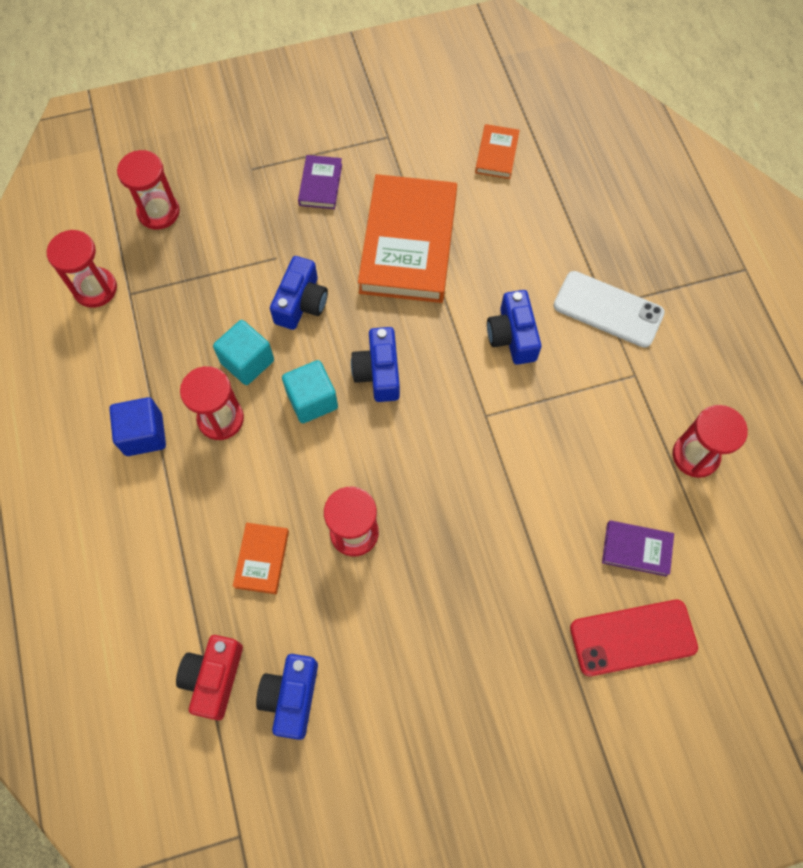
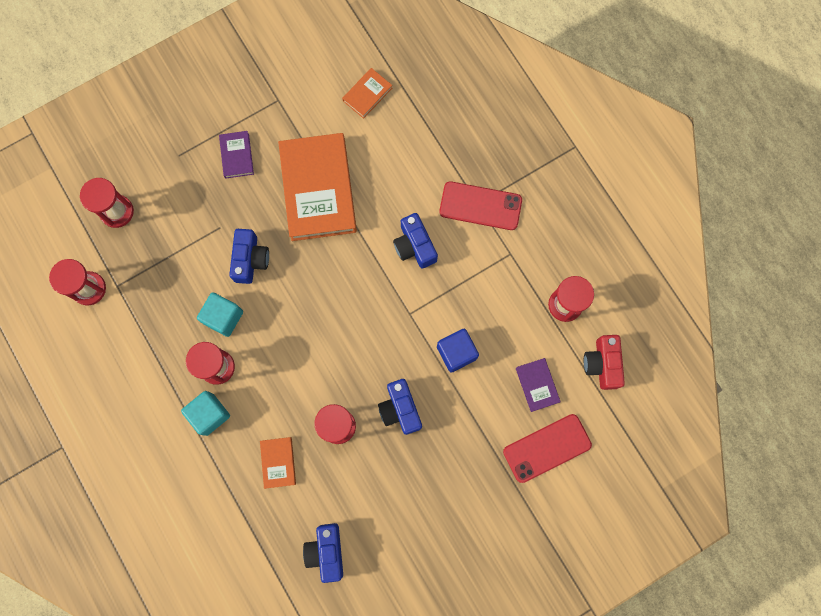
camera: 15 degrees left, 10 degrees up
(144, 434) = (164, 394): blue cube -> blue cube (456, 352)
(214, 678) = (270, 553): red camera -> red camera (602, 364)
(312, 400) = (280, 335): turquoise cube -> turquoise cube (209, 414)
(378, 372) = (323, 300): blue camera -> blue camera (400, 409)
(496, 154) = (367, 94): orange book -> orange book turned 45 degrees clockwise
(608, 309) = (480, 206): white phone -> red phone
(636, 549) = (537, 385): purple book -> purple book turned 75 degrees clockwise

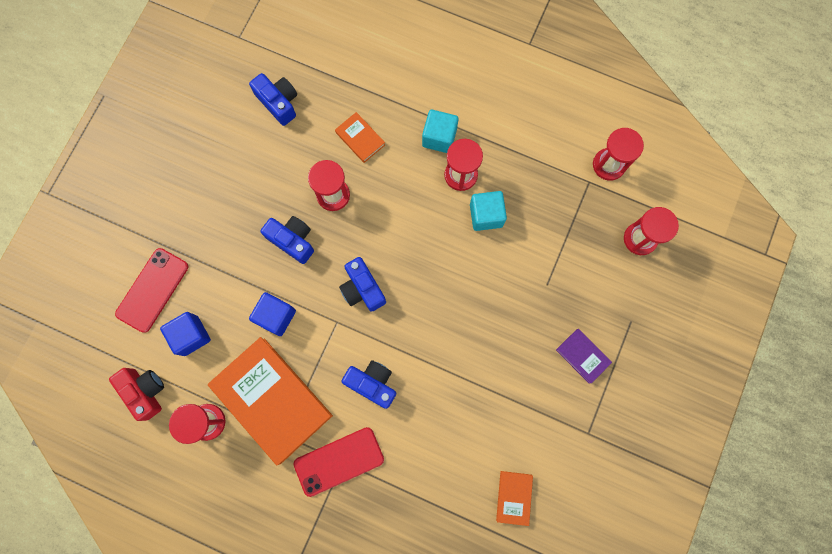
camera: 145 degrees right, 0 degrees up
(250, 259) = (501, 275): blue camera -> blue camera (362, 289)
(318, 189) = (490, 376): orange book -> orange book (272, 400)
(537, 385) = (191, 335): purple book -> blue cube

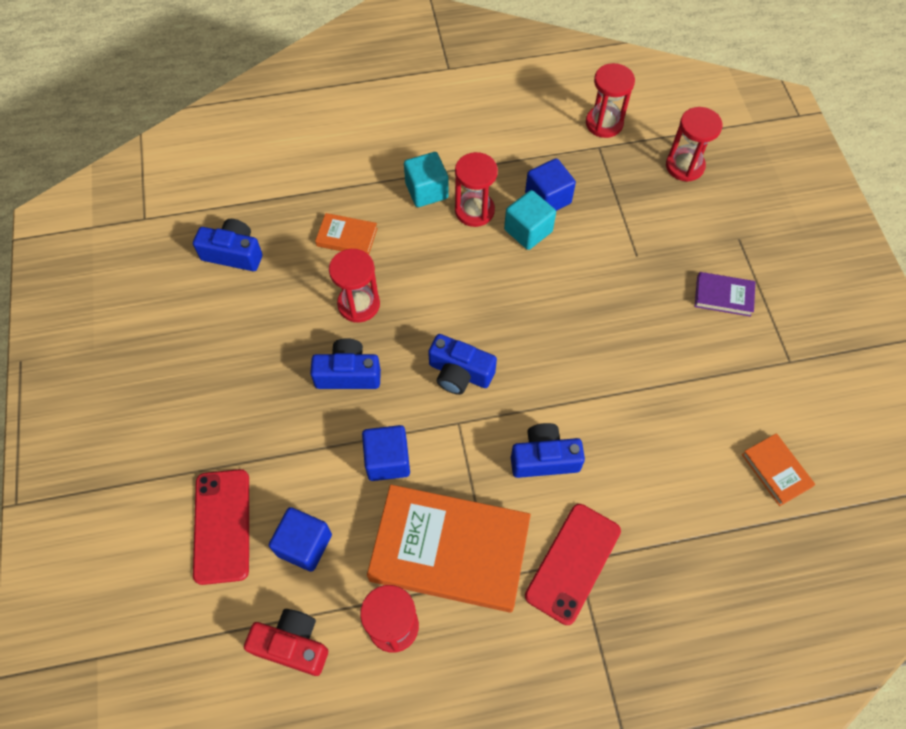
camera: 35 degrees left, 15 degrees down
(519, 199) = (548, 198): none -> blue cube

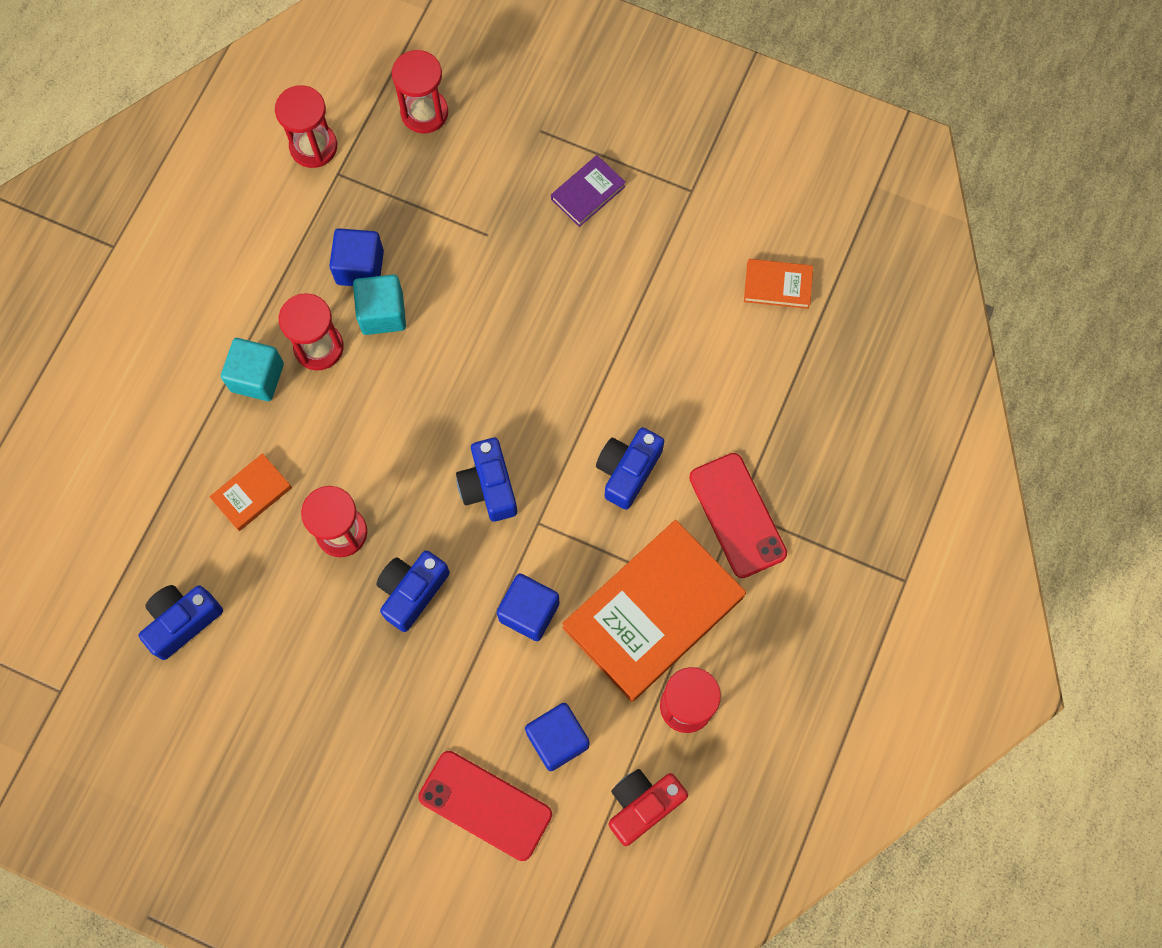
camera: 55 degrees left, 10 degrees up
(459, 373) = (489, 486): blue camera -> blue camera turned 105 degrees clockwise

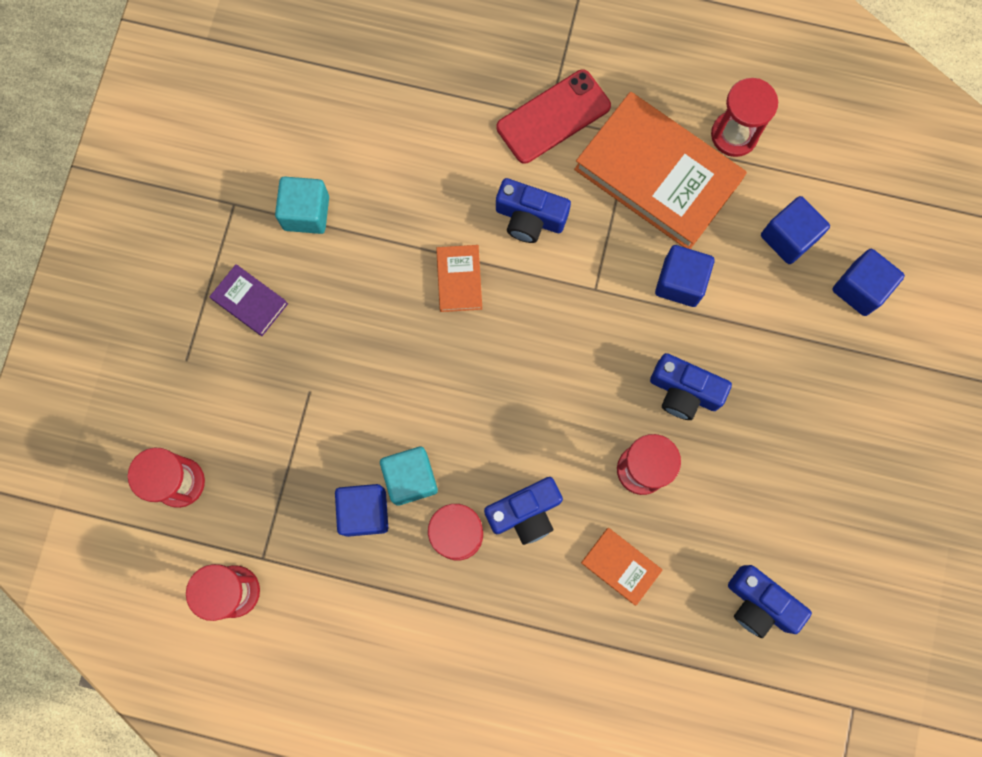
camera: 100 degrees left, 5 degrees up
(257, 377) = (500, 590): turquoise cube -> turquoise cube (306, 213)
(485, 805) = (860, 288): red phone -> blue cube
(489, 486) = (569, 340): blue camera -> blue camera (525, 512)
(642, 805) = (827, 157): red camera -> none
(777, 285) = (322, 112): orange book -> orange book (459, 279)

